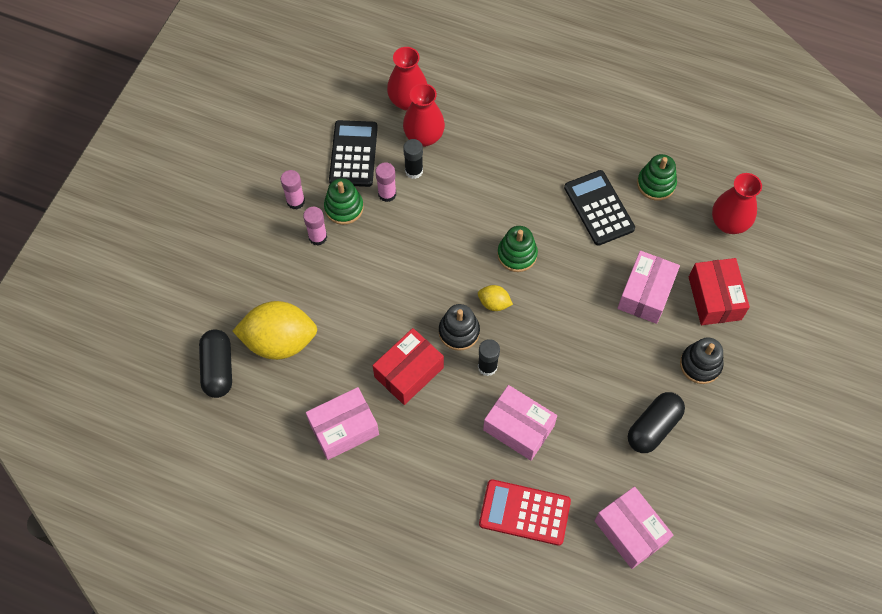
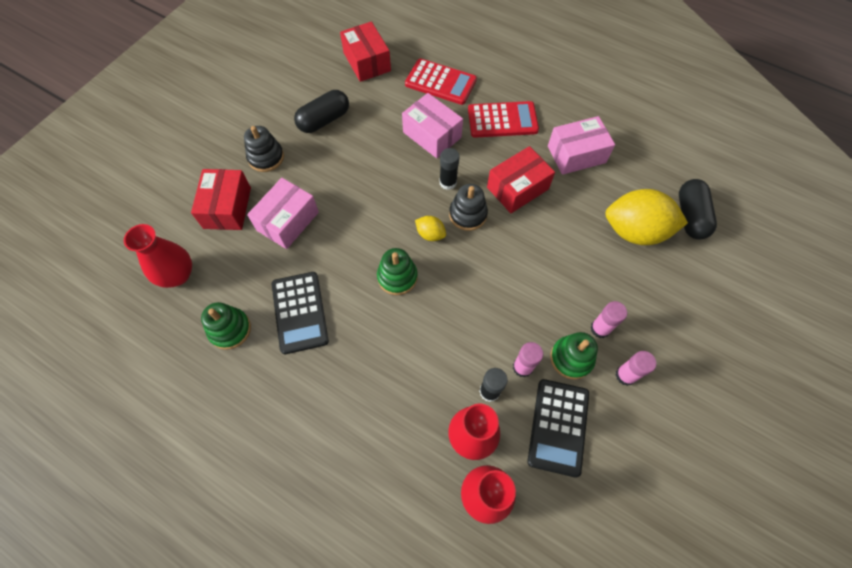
camera: 170 degrees left, 0 degrees up
(436, 464) = (502, 120): none -> red calculator
(630, 531) = (367, 62): pink box -> red box

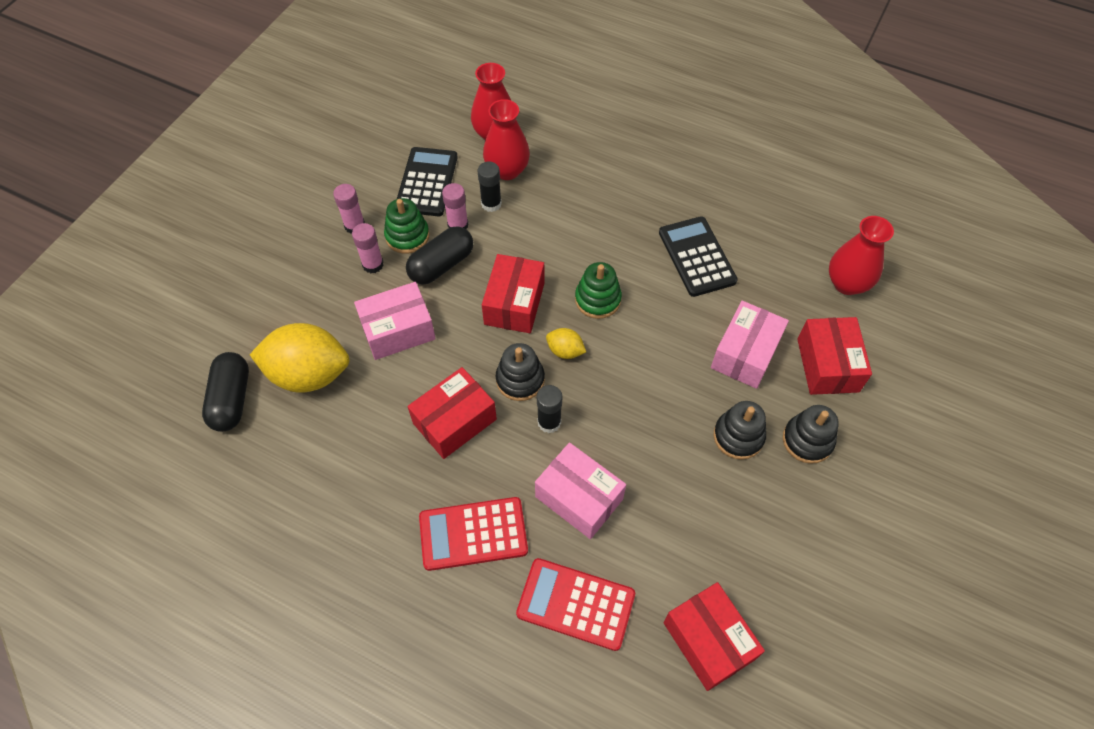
camera: 175 degrees right, 5 degrees down
(230, 329) = (764, 236): green stacking toy -> none
(313, 163) = (738, 436): none -> black stacking toy
(324, 120) = (745, 510): black capsule -> black capsule (441, 265)
(470, 279) = (514, 303): none -> red box
(576, 154) = (367, 481): pink box -> pink box (398, 330)

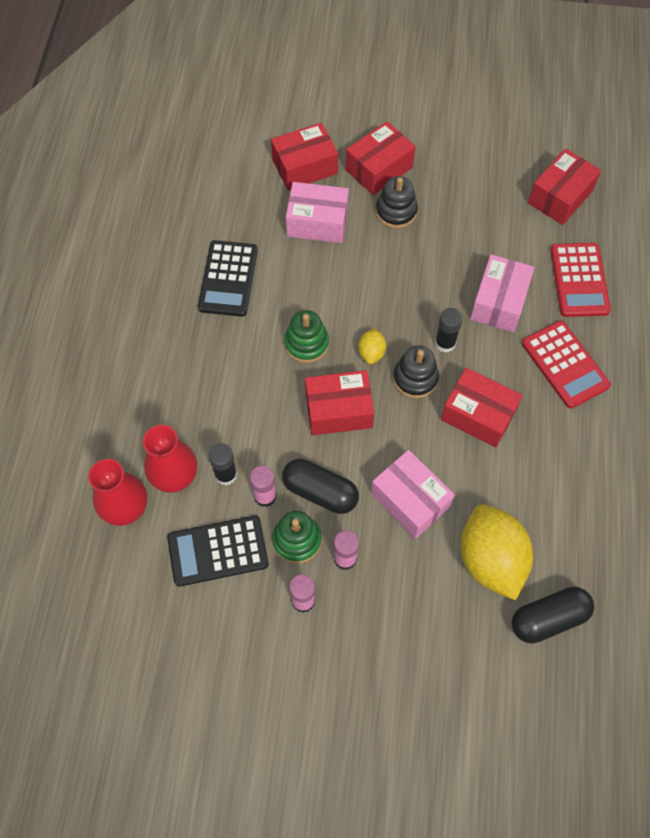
camera: 110 degrees left, 5 degrees up
(697, 257) = (228, 279): black calculator -> black calculator turned 45 degrees counterclockwise
(807, 440) = (379, 168): black stacking toy -> red box
(847, 283) = (216, 166): red vase -> none

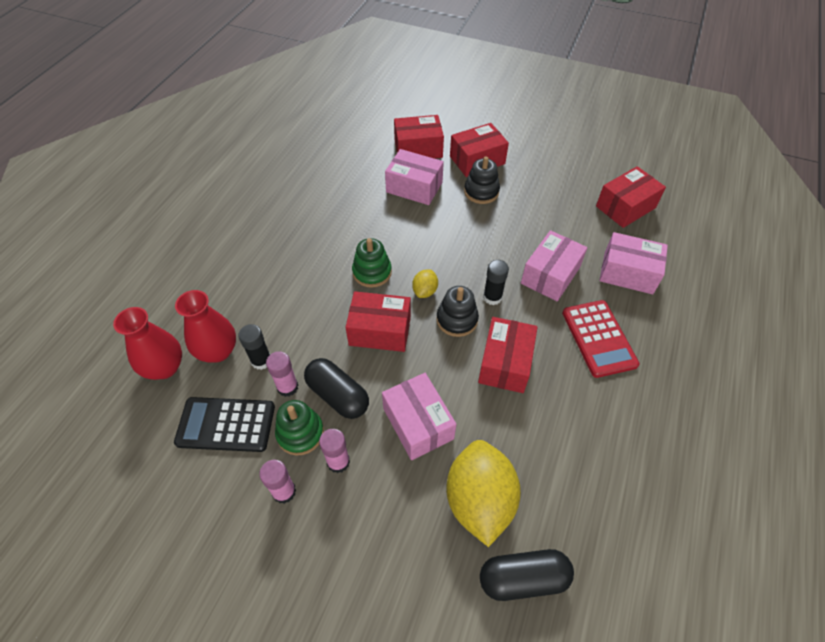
camera: 15 degrees right, 10 degrees down
(228, 279) = (327, 212): black calculator -> none
(478, 415) = (505, 363): red box -> red box turned 60 degrees clockwise
(579, 280) = (628, 273): red calculator -> pink box

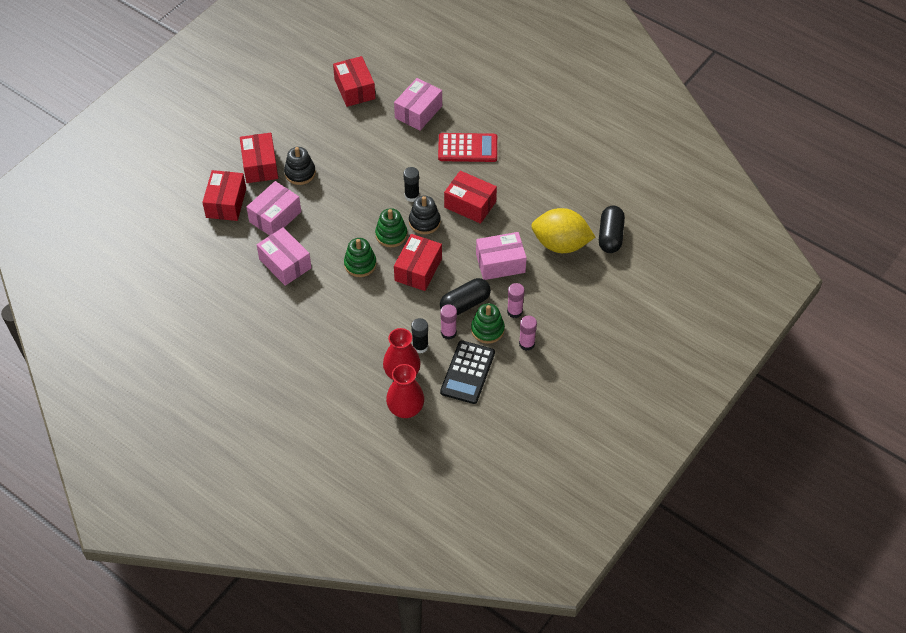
camera: 75 degrees left, 0 degrees up
(425, 291) = (391, 235): yellow lemon -> green stacking toy
(550, 275) = (404, 156): pink box -> pink box (285, 264)

